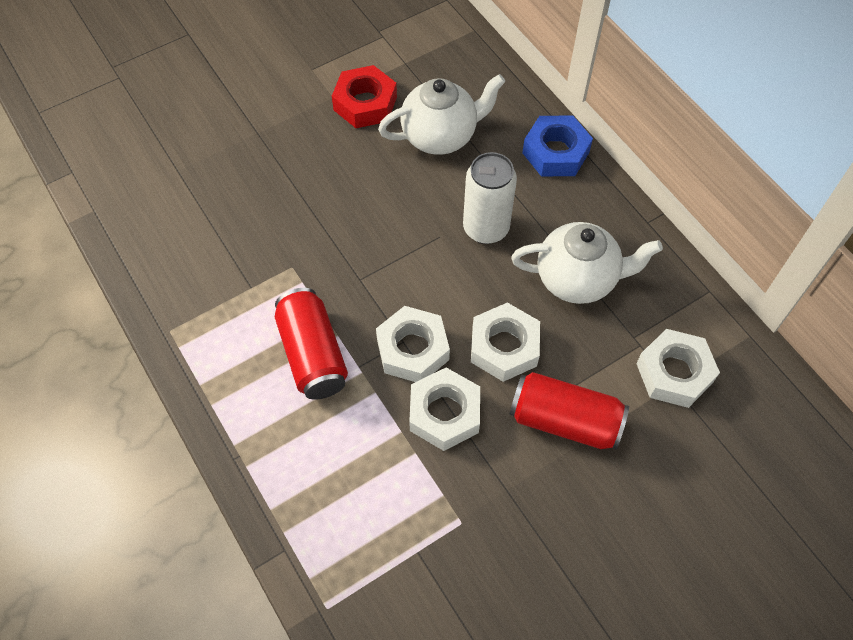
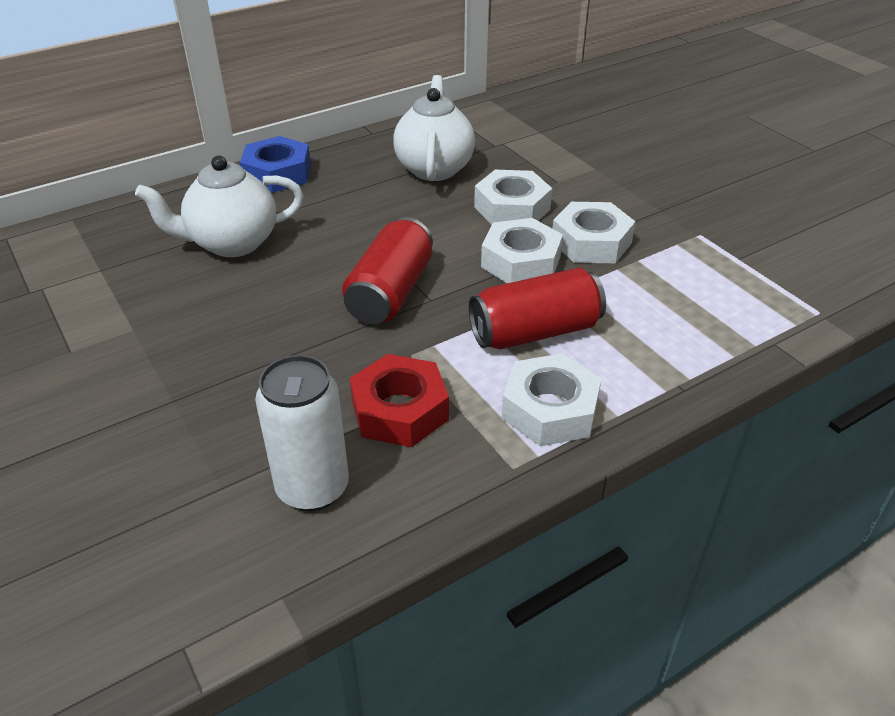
camera: 90 degrees left, 20 degrees down
(365, 103) = (157, 300): red nut -> red nut (399, 410)
(440, 136) = (232, 243): white teapot -> white teapot turned 90 degrees counterclockwise
(486, 228) = (368, 216): white can -> white can (312, 488)
(564, 420) = (584, 180): red can -> red can (390, 292)
(674, 373) = (528, 130): white nut -> white nut (550, 410)

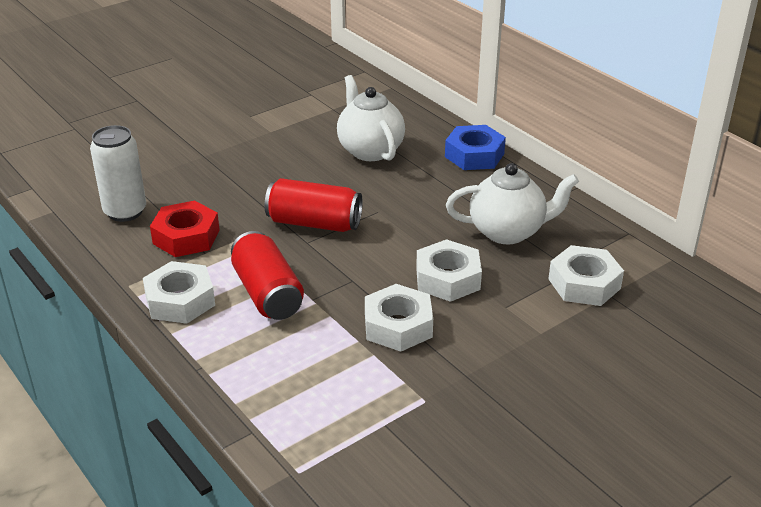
camera: 85 degrees right, 5 degrees down
(521, 261) = (362, 285): white nut -> white nut (584, 284)

